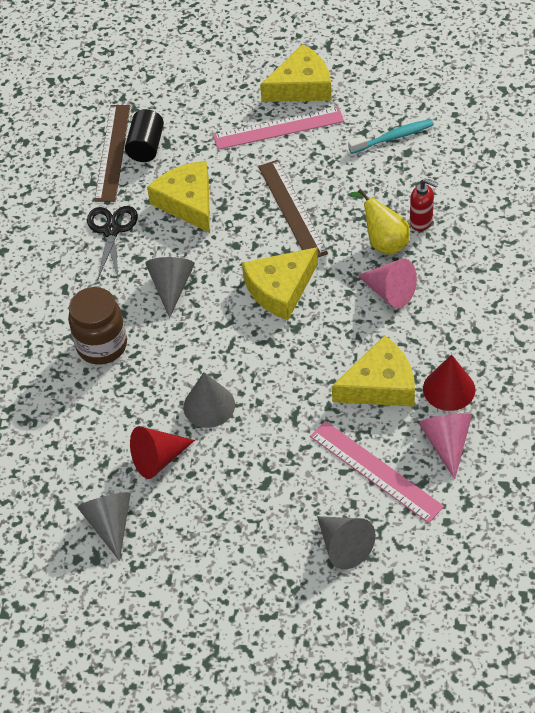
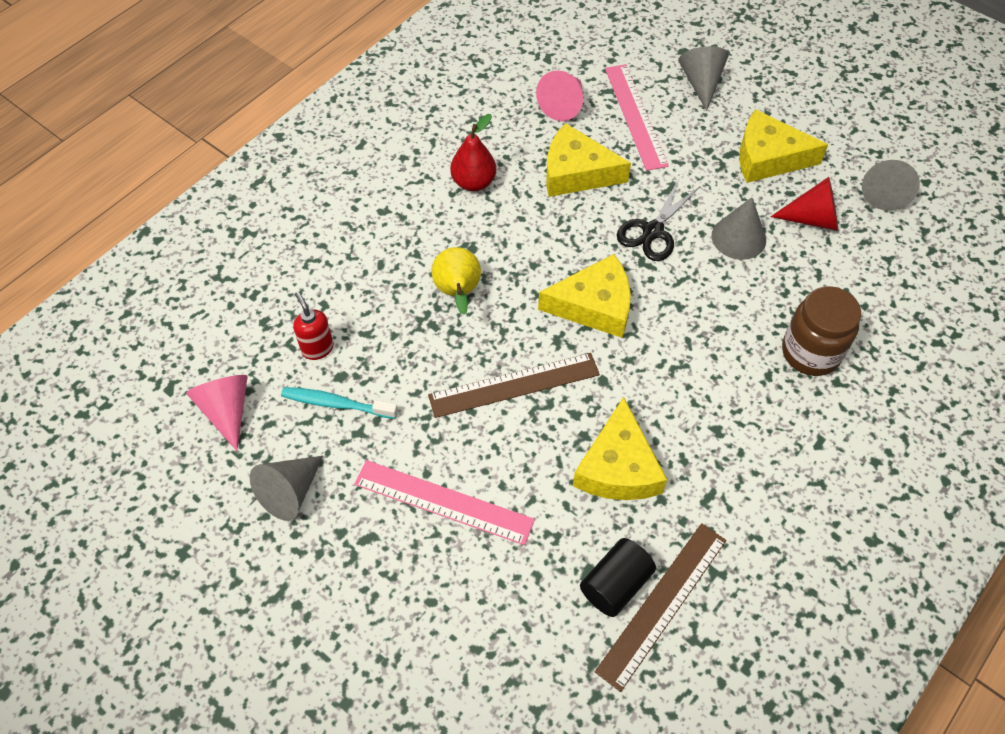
camera: 150 degrees left, 5 degrees up
(111, 230) = (727, 485): black scissors -> black scissors (653, 231)
(171, 287) = (701, 373): grey cone -> grey cone (290, 492)
(292, 209) = (514, 385): brown ruler -> brown ruler turned 60 degrees clockwise
(301, 86) = (366, 548): yellow cheese -> yellow cheese (768, 157)
(390, 292) = (497, 243): pink cone -> pink cone (226, 411)
(421, 222) = (404, 291): red soap dispenser -> red soap dispenser (317, 348)
(449, 389) = (524, 139): red cone -> none
(452, 327) = (473, 182): none -> red pear

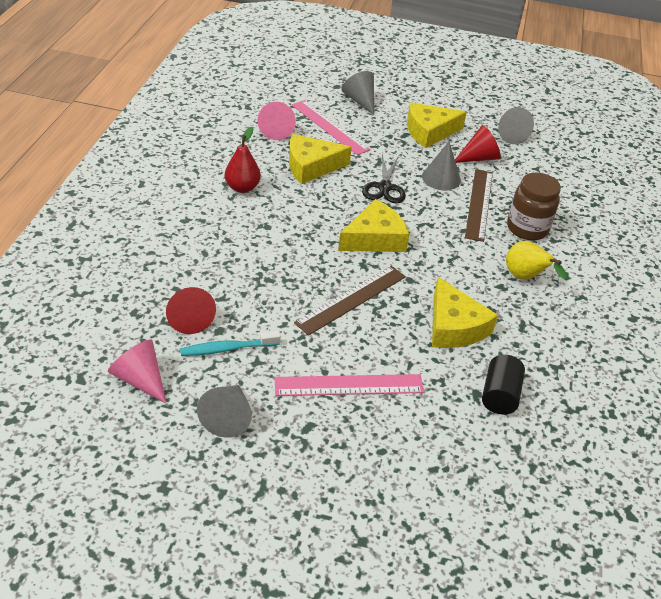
camera: 30 degrees left, 15 degrees down
(317, 348) = (189, 318): red soap dispenser -> red cone
(458, 293) = (274, 255): yellow pear -> yellow pear (525, 278)
(662, 604) = (536, 396): brown ruler -> brown ruler (479, 204)

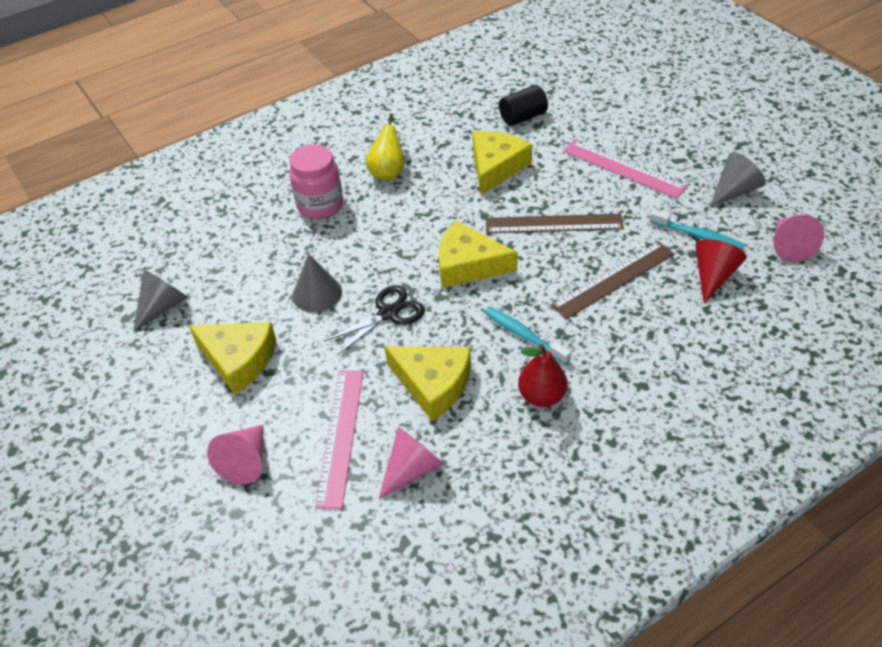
camera: 130 degrees left, 5 degrees up
(288, 213) = (523, 335): none -> turquoise toothbrush
(360, 101) = (246, 461): grey cone -> pink cone
(478, 158) = (243, 296): red cone -> none
(479, 204) = (324, 248): brown ruler -> brown ruler (613, 279)
(527, 228) = (320, 205): brown jar -> pink jar

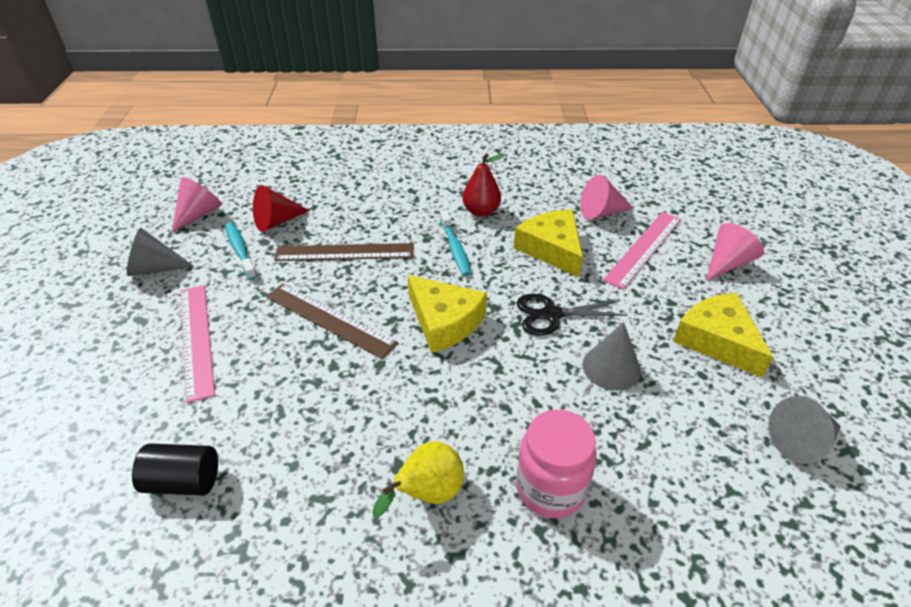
camera: 150 degrees left, 5 degrees down
(496, 167) = (303, 418): yellow cheese -> none

